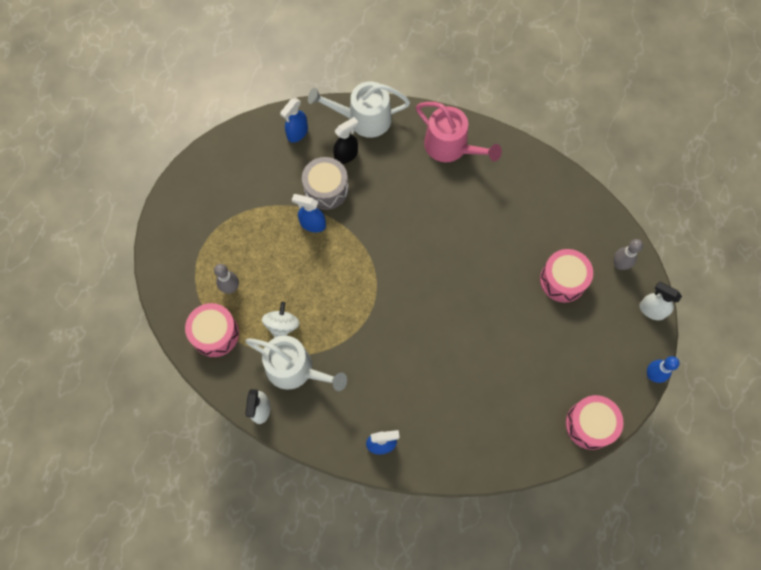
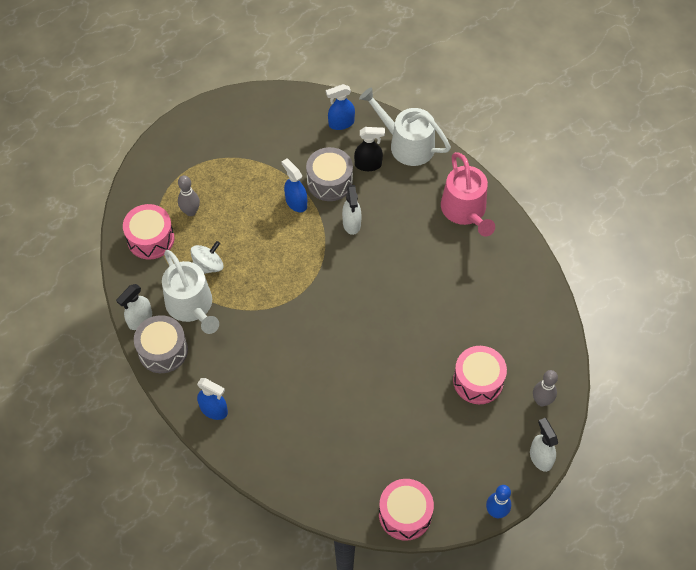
camera: 35 degrees right, 10 degrees down
(301, 423) = (163, 350): none -> grey drum
(371, 214) = (351, 224): none -> white spray bottle

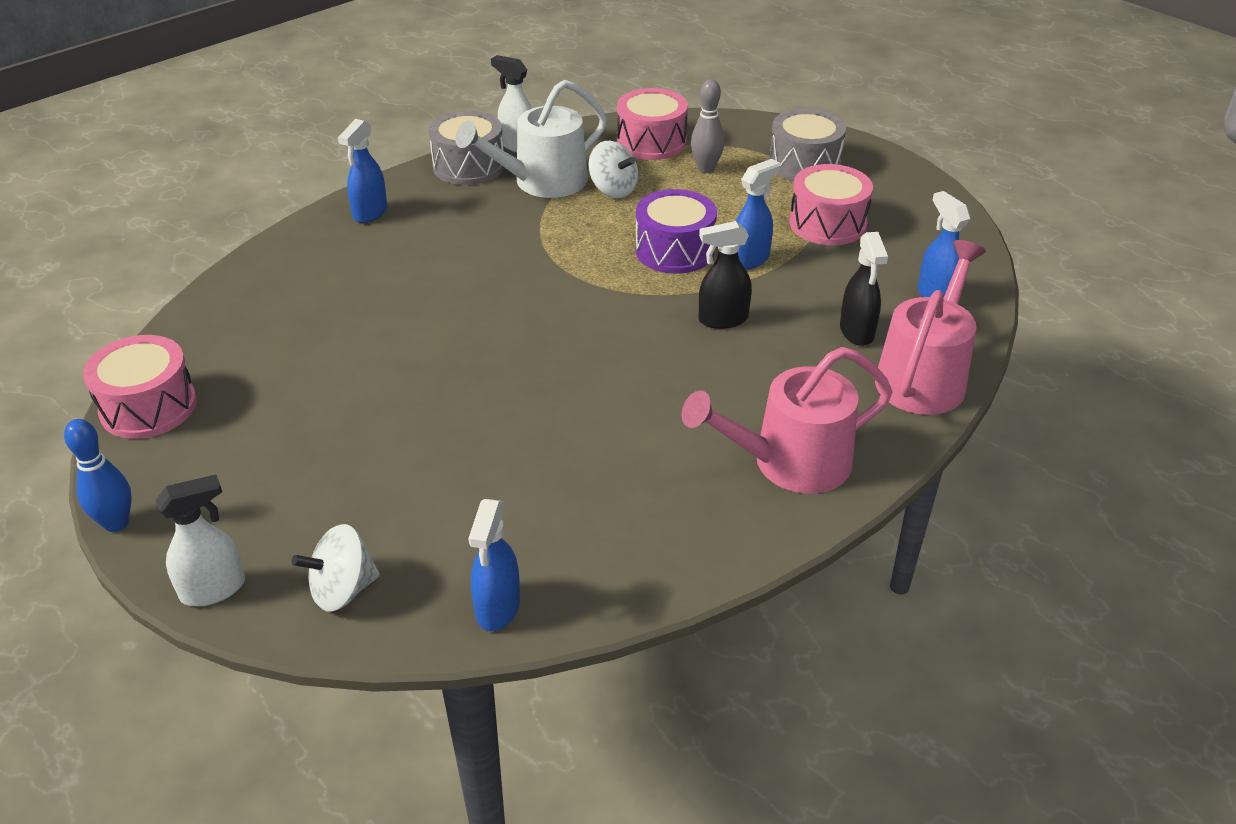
camera: 85 degrees right, 20 degrees down
(282, 239) = (674, 250): none -> purple drum
(329, 181) = (804, 291): grey drum -> grey drum (804, 164)
(351, 224) = (722, 320): white spray bottle -> black spray bottle
(407, 144) = (923, 377): white watering can -> pink watering can
(478, 381) = (397, 491): pink drum -> pink drum (827, 223)
(541, 401) = (343, 590): grey bowling pin -> white spinning top
(552, 336) = (497, 608): none -> blue spray bottle

